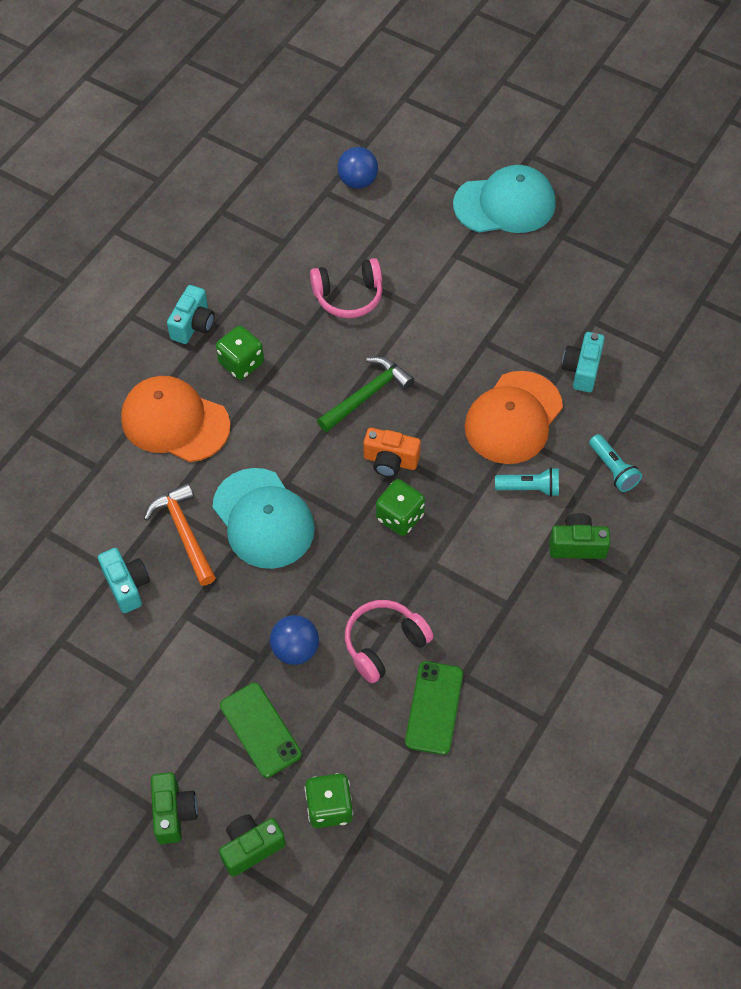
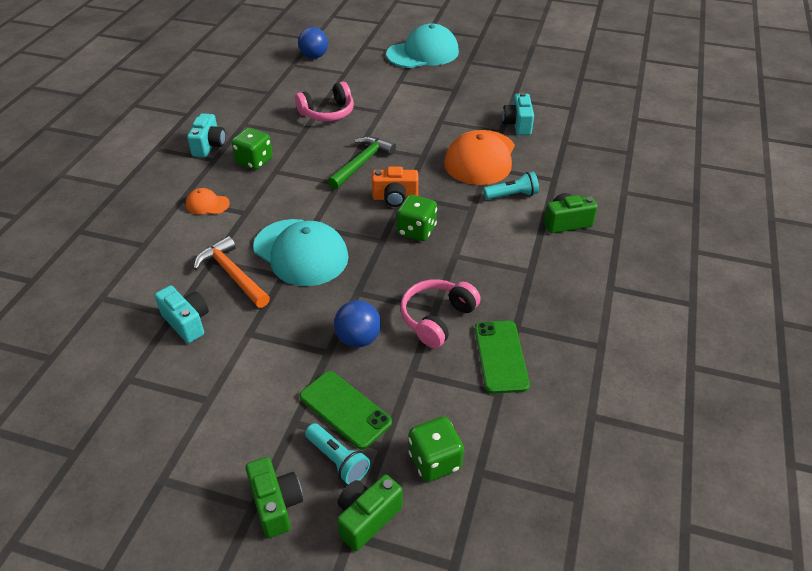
camera: 15 degrees left, 15 degrees down
(175, 421) = (207, 204): orange cap -> orange cap, size x0.45
(613, 469) = (569, 174): turquoise flashlight -> turquoise flashlight (337, 460)

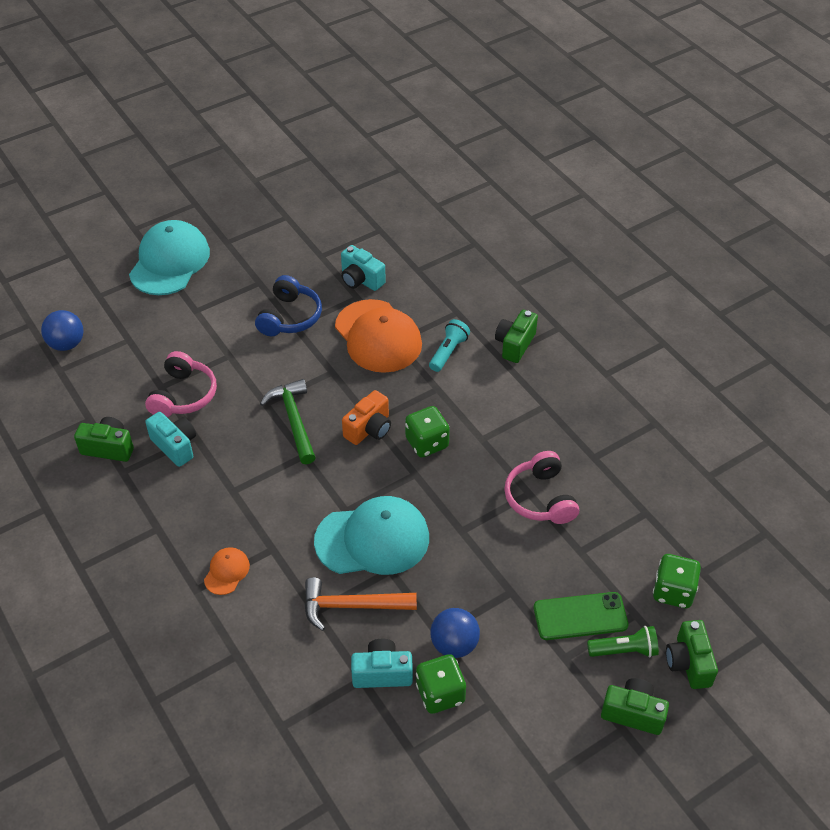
camera: 50 degrees left, 5 degrees up
(207, 204) = (227, 572): orange cap -> orange cap turned 150 degrees clockwise
(209, 146) = (128, 520): turquoise camera -> turquoise camera (175, 446)
(254, 161) = (198, 497): green dice -> green dice (440, 693)
(255, 110) = (108, 448): none -> green camera
(337, 460) = (624, 650): turquoise flashlight -> green flashlight
(358, 339) = (515, 562): blue ball -> blue ball (454, 644)
(444, 115) = (290, 317): none -> blue headphones
(501, 356) = (613, 487): green phone -> none

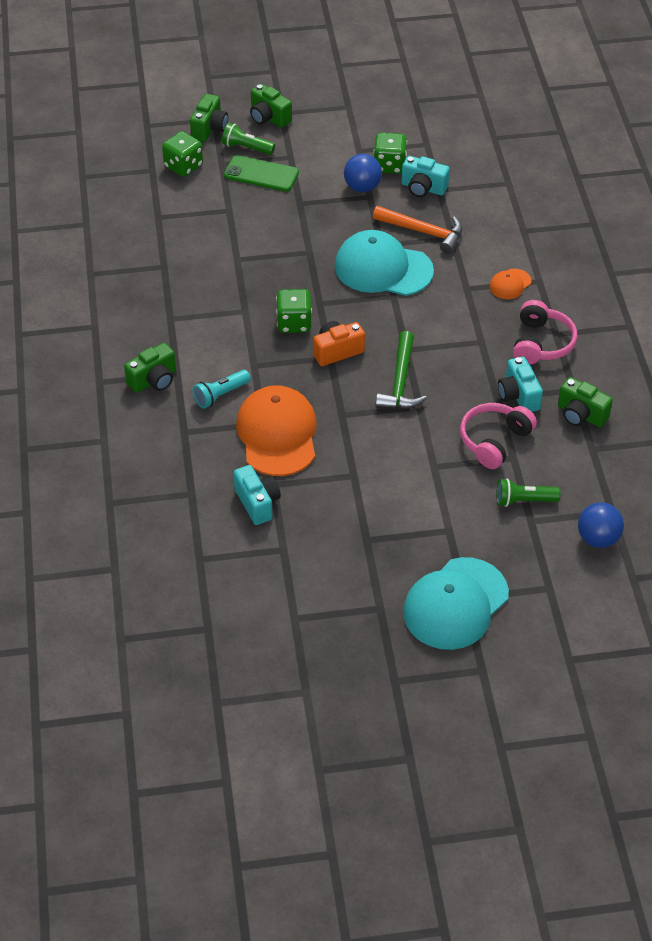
camera: 155 degrees left, 0 degrees up
(139, 353) = (524, 500): none -> green flashlight
(290, 317) = (354, 486): blue headphones -> none
(540, 498) = (231, 252): pink headphones -> pink headphones (541, 343)

